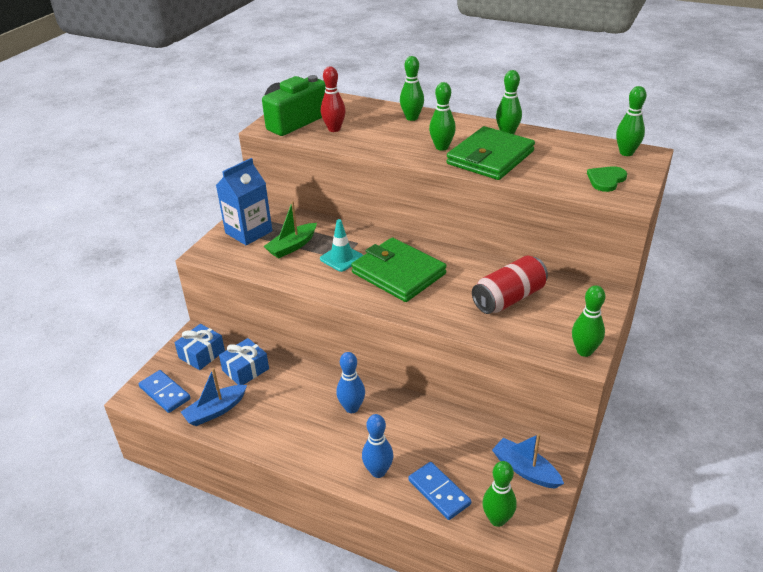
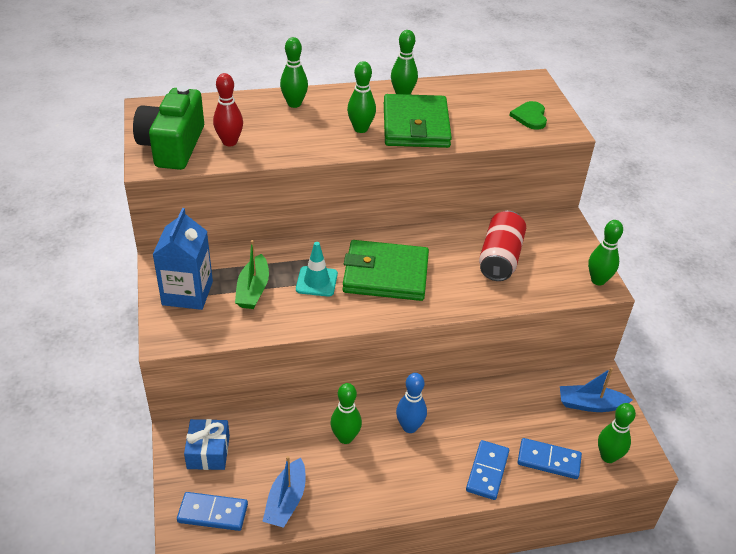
camera: 40 degrees left, 5 degrees up
(245, 369) = (272, 443): blue gift -> none
(378, 471) = (487, 471): blue bowling pin -> blue domino
(626, 153) = (517, 84): green bowling pin -> green bowling pin (345, 437)

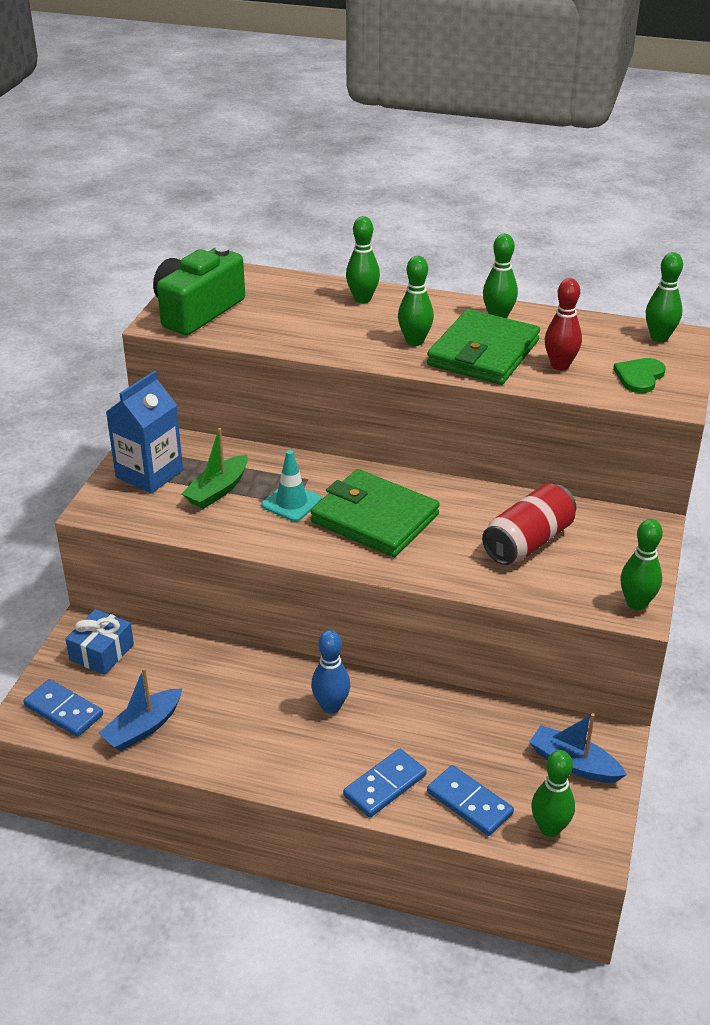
camera: 30 degrees right, 5 degrees down
(229, 142) = (258, 321): red bowling pin -> red bowling pin (560, 365)
(345, 437) = (251, 691): green bowling pin -> green bowling pin (659, 337)

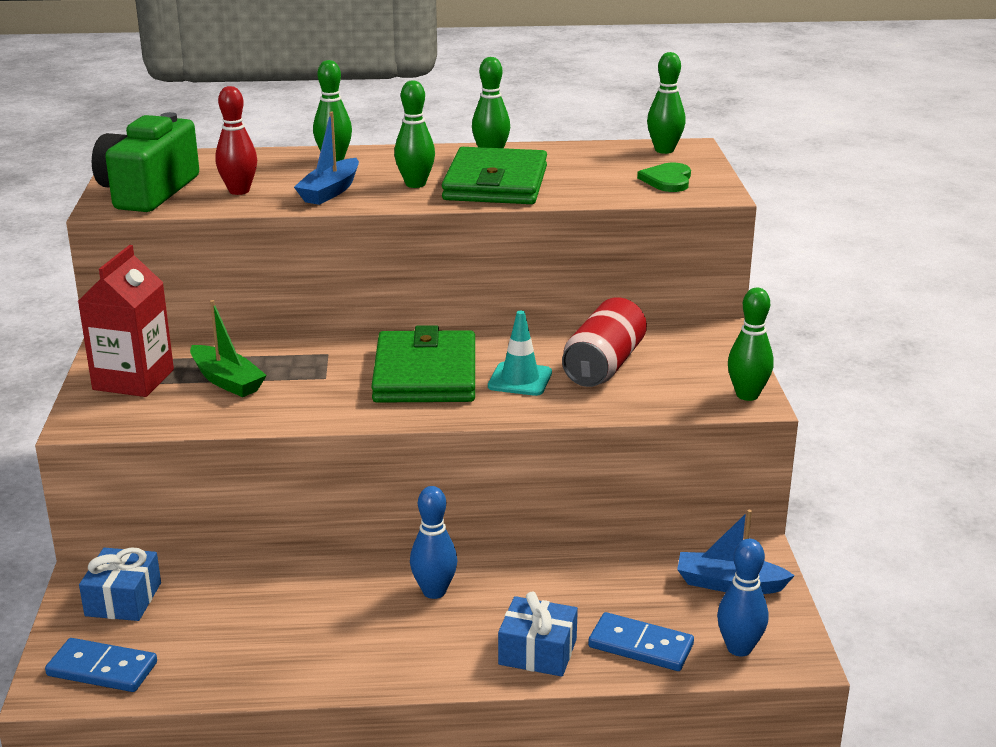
camera: 20 degrees left, 10 degrees down
(143, 728) = (216, 664): blue boat -> blue boat (330, 191)
(149, 474) = (133, 380): blue carton -> red carton
(218, 490) = (227, 381): green boat -> green boat turned 60 degrees counterclockwise
(291, 502) = (321, 377): turquoise traffic cone -> turquoise traffic cone (520, 379)
(375, 518) = (425, 374): green wallet -> green wallet turned 75 degrees clockwise
(385, 785) = (537, 652): blue domino -> blue gift
(549, 828) = (739, 648): green bowling pin -> blue bowling pin
(560, 365) = (582, 182): red bowling pin -> red bowling pin (239, 191)

